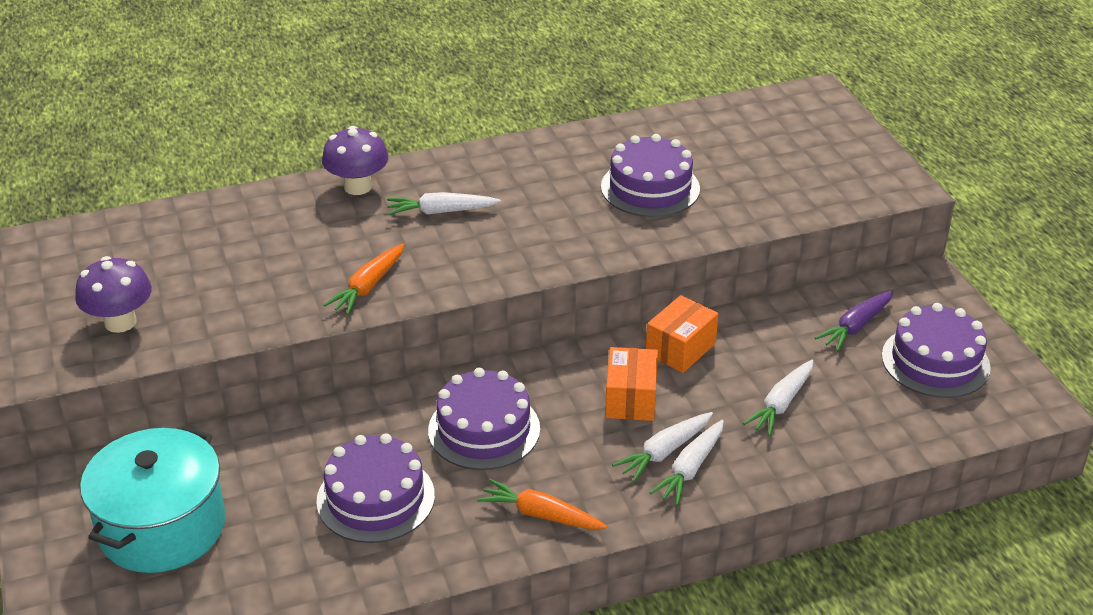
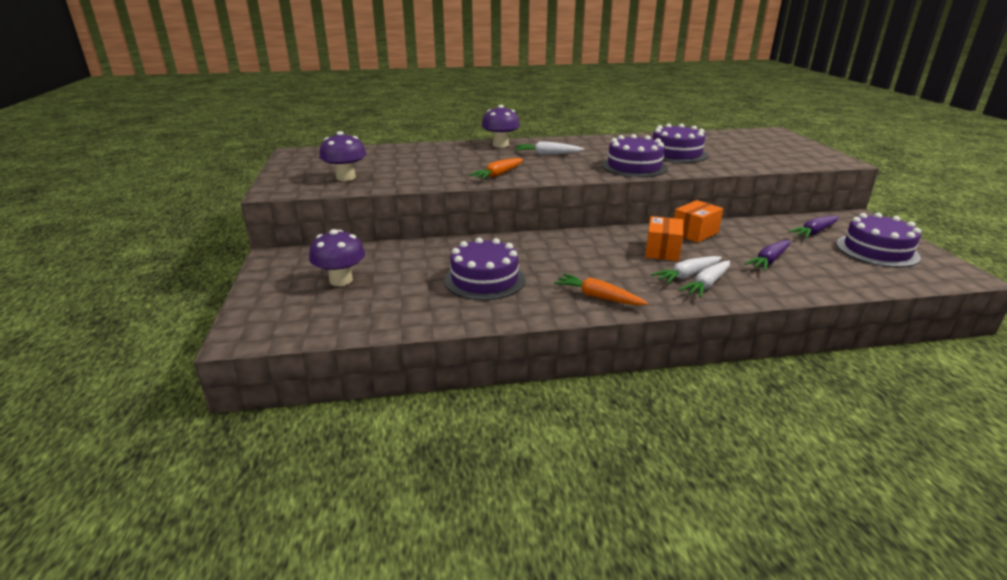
camera: 10 degrees right, 10 degrees down
(162, 527) = (341, 280): turquoise pot -> purple mushroom
(484, 429) = (562, 256): purple cake -> purple cake (634, 167)
(781, 404) = (769, 260): white carrot -> purple carrot

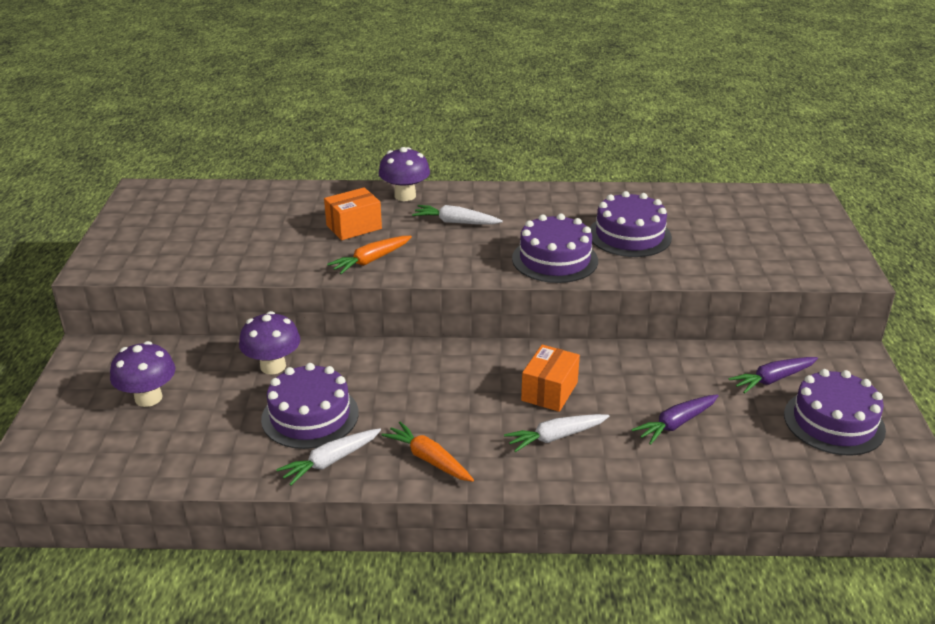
camera: 10 degrees right, 5 degrees up
(346, 177) = (184, 249): purple mushroom -> purple mushroom (273, 366)
(695, 233) = (610, 364): orange box -> orange box (354, 227)
(707, 284) = (571, 455): white carrot -> white carrot (330, 461)

